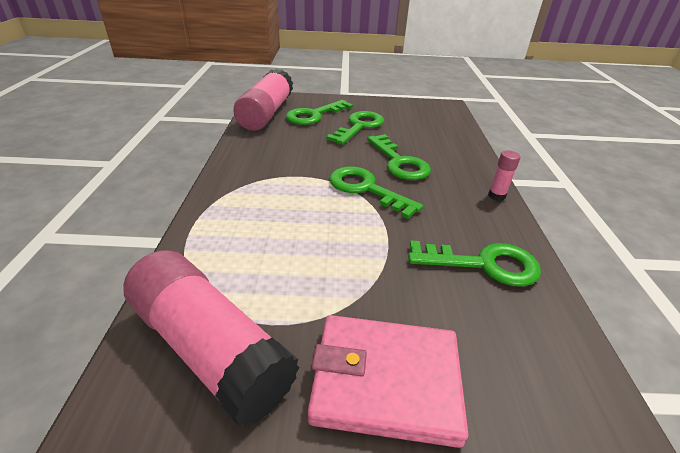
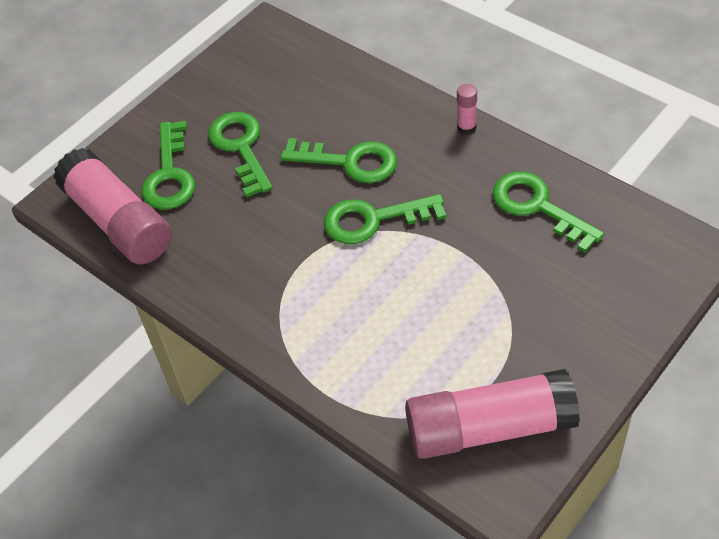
camera: 45 degrees left, 15 degrees up
(386, 380) = (590, 338): pink wallet -> none
(484, 264) = (537, 207): green key -> green key turned 90 degrees counterclockwise

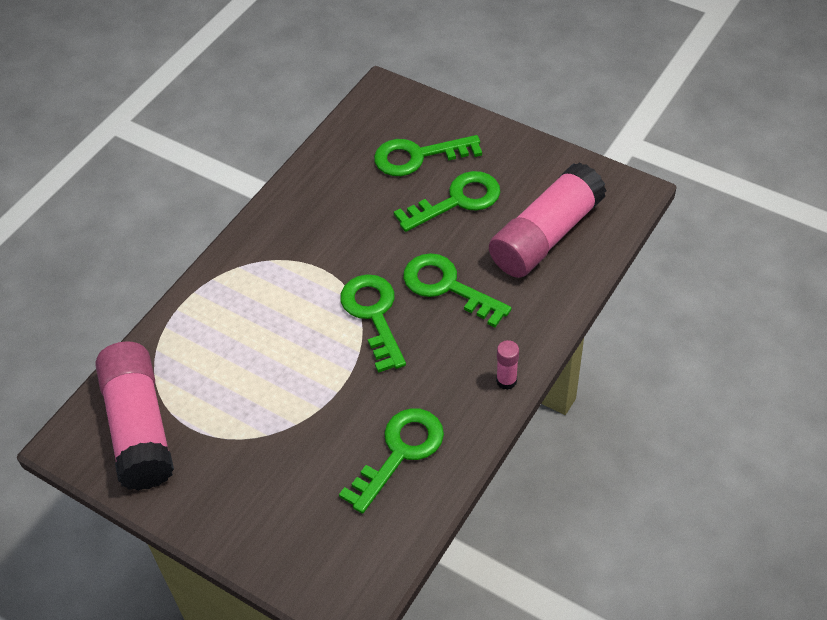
camera: 80 degrees right, 0 degrees up
(118, 222) = (360, 134): pink glue stick -> pink glue stick (546, 235)
(349, 162) = (447, 287): green key -> green key turned 120 degrees clockwise

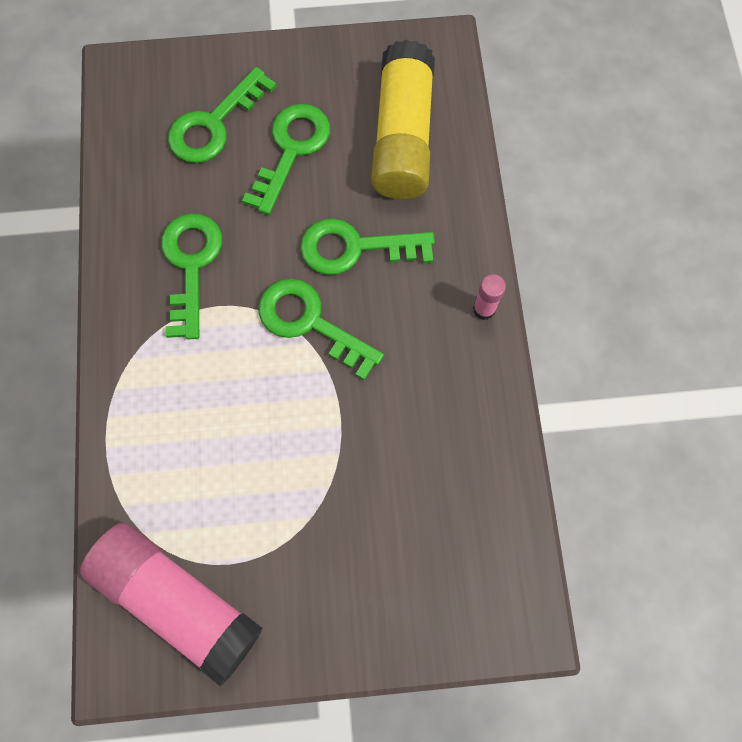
camera: 40 degrees left, 20 degrees up
(400, 452) = (448, 446): green key -> green key (191, 265)
(546, 235) = (402, 137): pink glue stick -> yellow glue stick

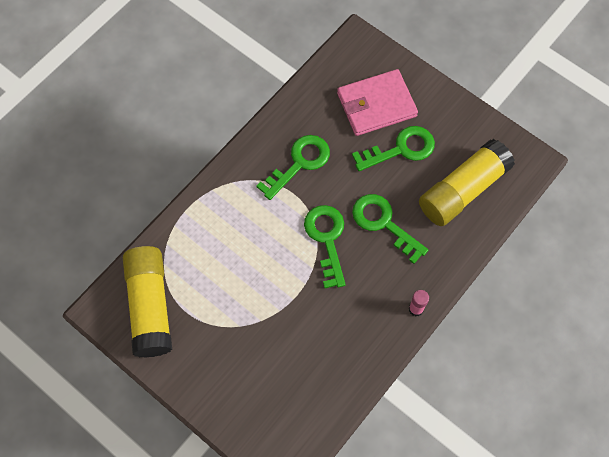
camera: 45 degrees right, 5 degrees down
(178, 600) = (150, 306): pink glue stick -> yellow glue stick
(214, 124) = (376, 105): green key -> pink wallet

